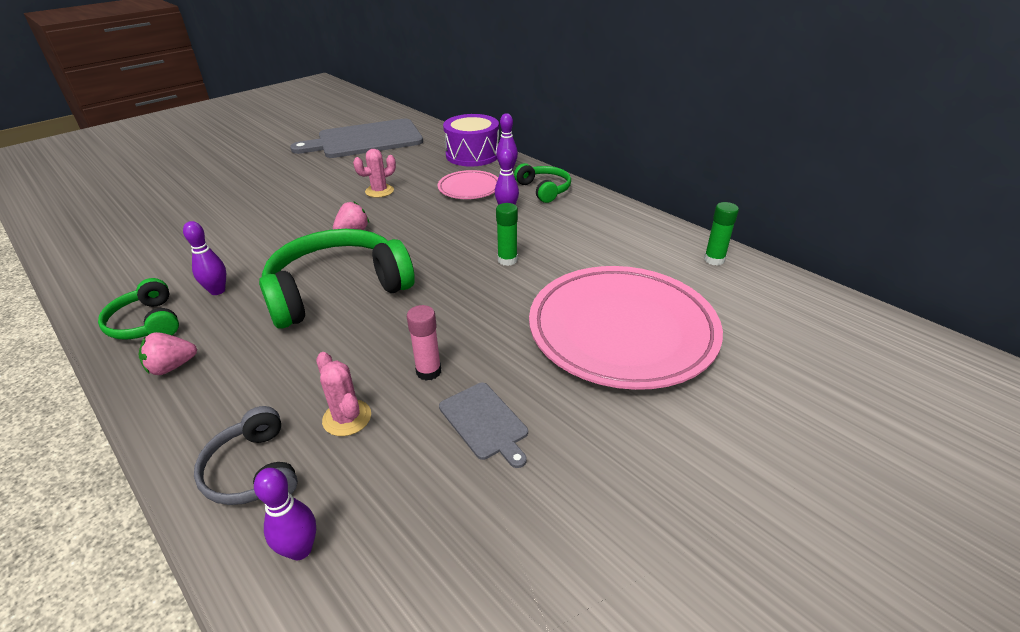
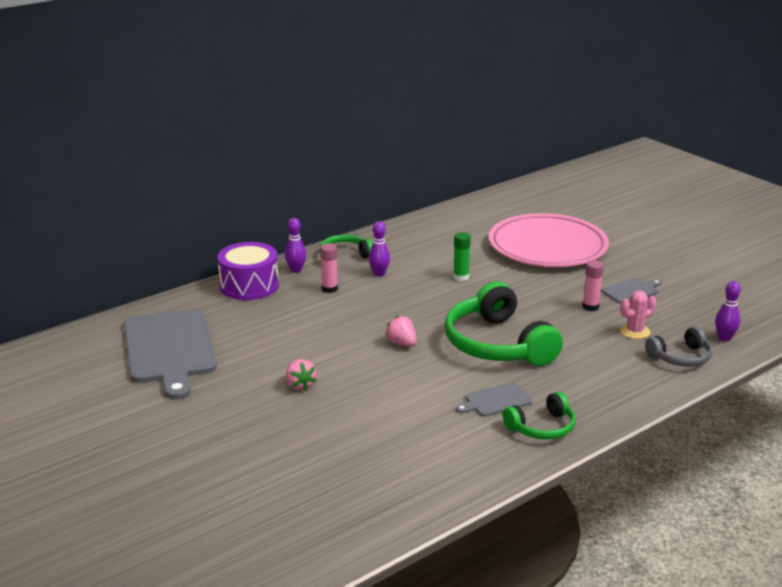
camera: 85 degrees left, 10 degrees down
(172, 367) = (595, 403): pink strawberry -> pink strawberry (300, 385)
(217, 291) = (495, 400): purple bowling pin -> grey cutting board
(379, 191) = (320, 334): pink cactus -> none
(469, 188) = (329, 289): pink plate -> pink glue stick
(714, 260) = (469, 210): green glue stick -> none

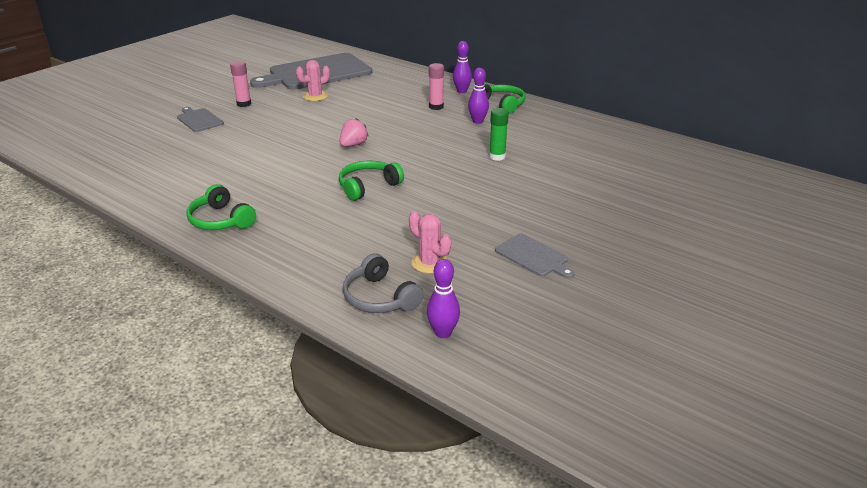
camera: 75 degrees right, 5 degrees up
(249, 285) = (424, 80): purple drum -> none
(251, 355) = (315, 96): none -> pink cactus
(300, 385) = (276, 117): pink strawberry -> none
(495, 400) = (265, 194): grey cutting board -> grey cutting board (199, 120)
(497, 344) = (368, 186): green headphones -> green headphones, size x0.53
(547, 247) = (608, 195): pink plate -> none
(590, 307) = (475, 231): pink glue stick -> pink glue stick (244, 104)

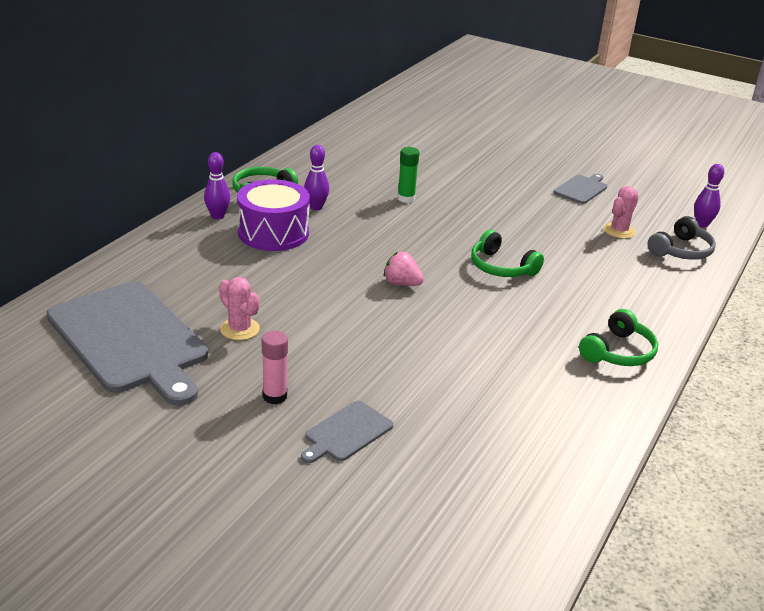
camera: 100 degrees left, 0 degrees up
(436, 107) = (273, 233): pink glue stick -> purple drum

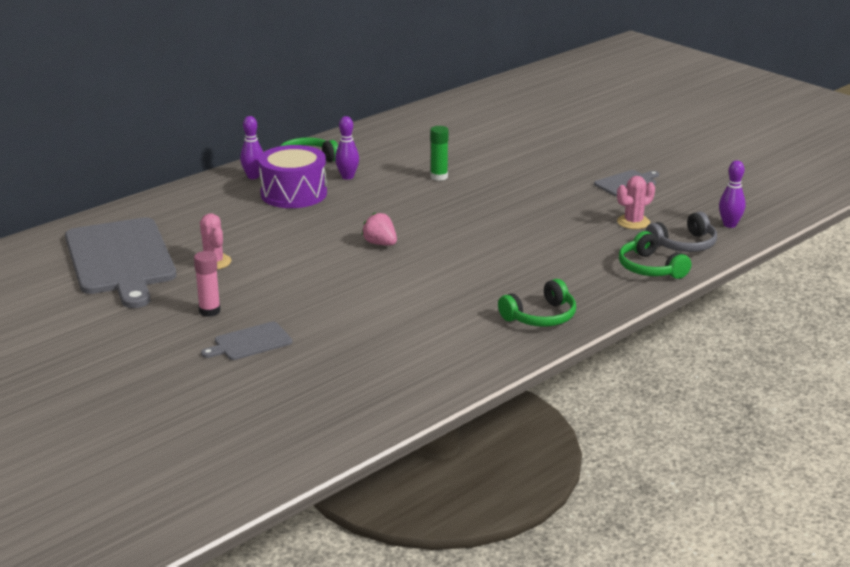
camera: 20 degrees right, 5 degrees down
(501, 267) = (485, 240): green headphones -> green headphones (650, 268)

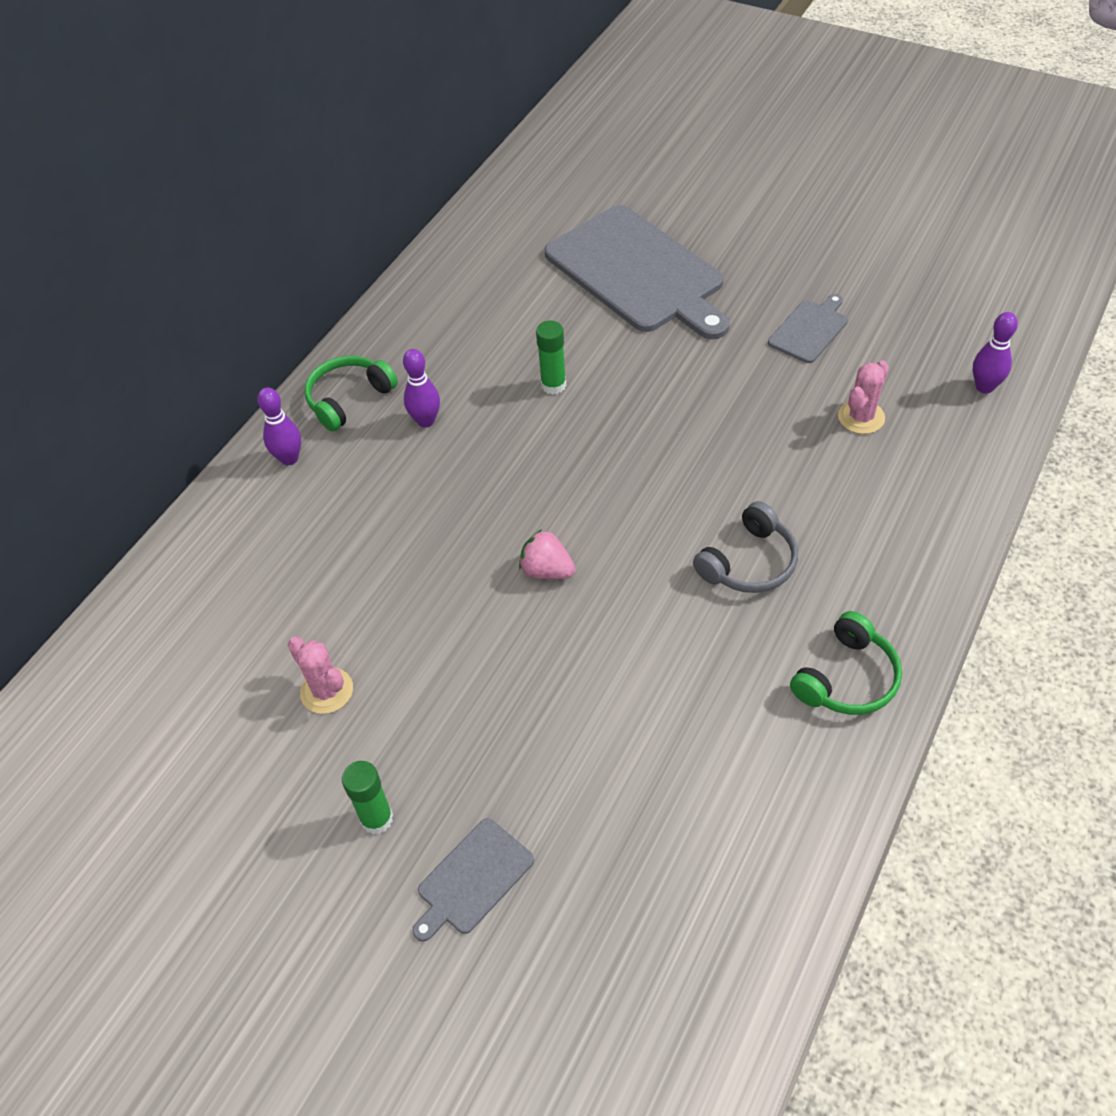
camera: 15 degrees left, 25 degrees up
(120, 260) = (182, 729): grey cutting board -> grey cutting board (638, 273)
(209, 311) = (377, 819): pink glue stick -> green glue stick
(293, 194) = (367, 484): purple drum -> none
(650, 268) = (933, 517): green headphones -> none
(684, 245) = (950, 450): grey headphones -> grey headphones (749, 562)

